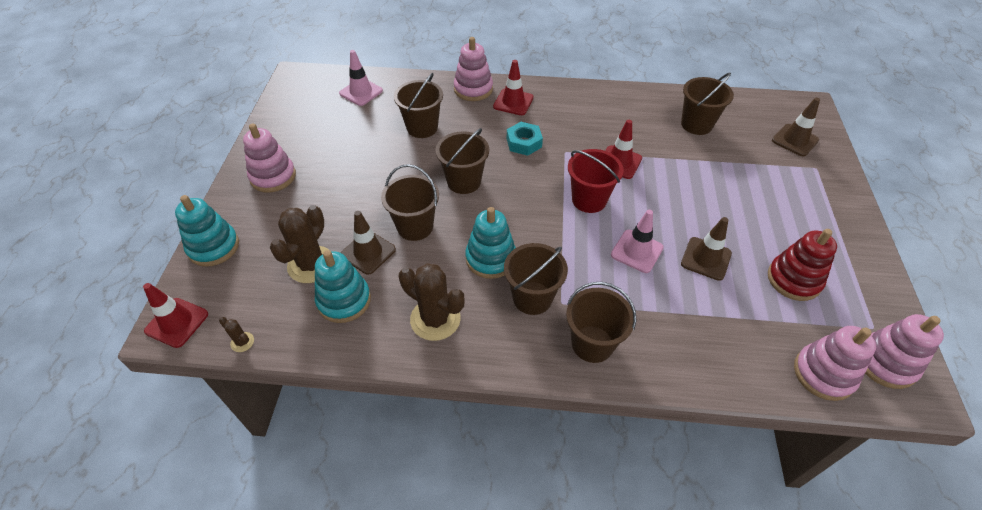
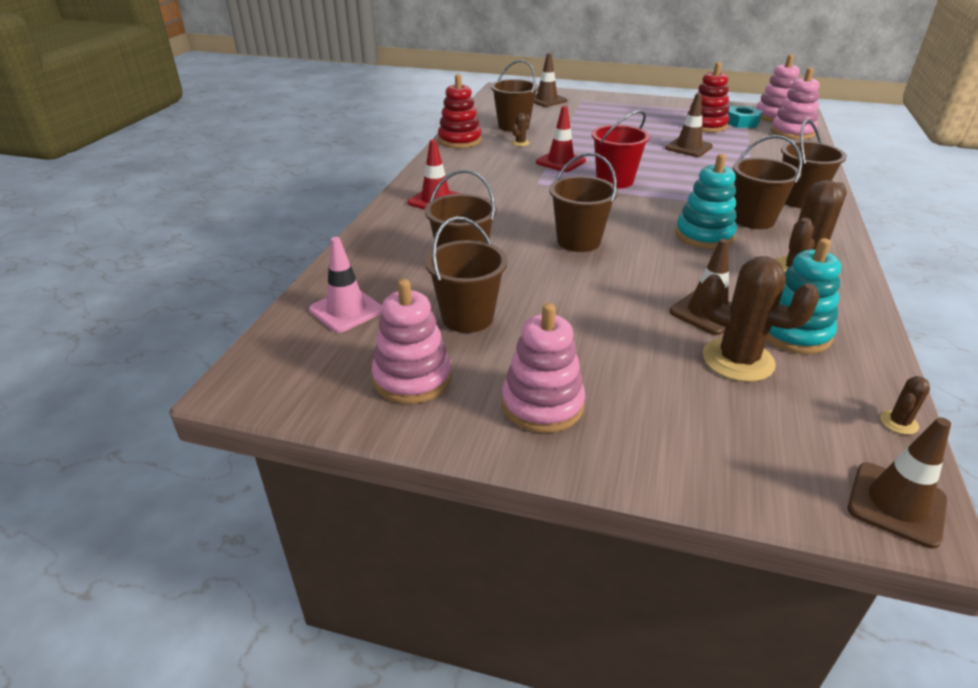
camera: 80 degrees left, 15 degrees down
(177, 322) = (896, 504): red traffic cone -> brown traffic cone
(213, 247) = (718, 471): turquoise stacking toy -> none
(415, 227) = (658, 277): brown bucket -> brown bucket (467, 317)
(473, 89) = (394, 222): pink stacking toy -> pink stacking toy (412, 378)
(524, 143) = (516, 202): turquoise nut -> turquoise nut (741, 122)
(637, 251) = (683, 170): pink traffic cone -> none
(641, 96) = (459, 140): none -> red stacking toy
(654, 133) = (520, 143): none -> brown cactus

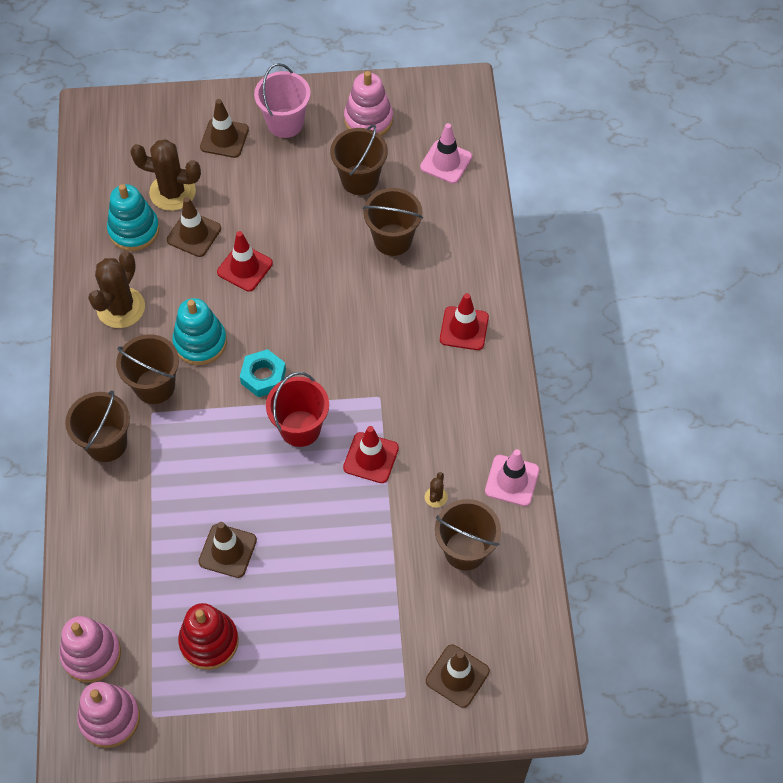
camera: 160 degrees right, 25 degrees up
(459, 140) = (512, 480): red stacking toy -> pink traffic cone
(542, 405) = (285, 123): pink stacking toy -> pink bucket
(578, 241) = (308, 299): brown bucket -> none
(644, 274) = (245, 268): none -> red traffic cone
(741, 122) = (159, 673): turquoise nut -> turquoise nut (263, 376)
(896, 504) = (97, 115): brown traffic cone -> brown traffic cone (224, 138)
(898, 422) = (82, 168): brown cactus -> none

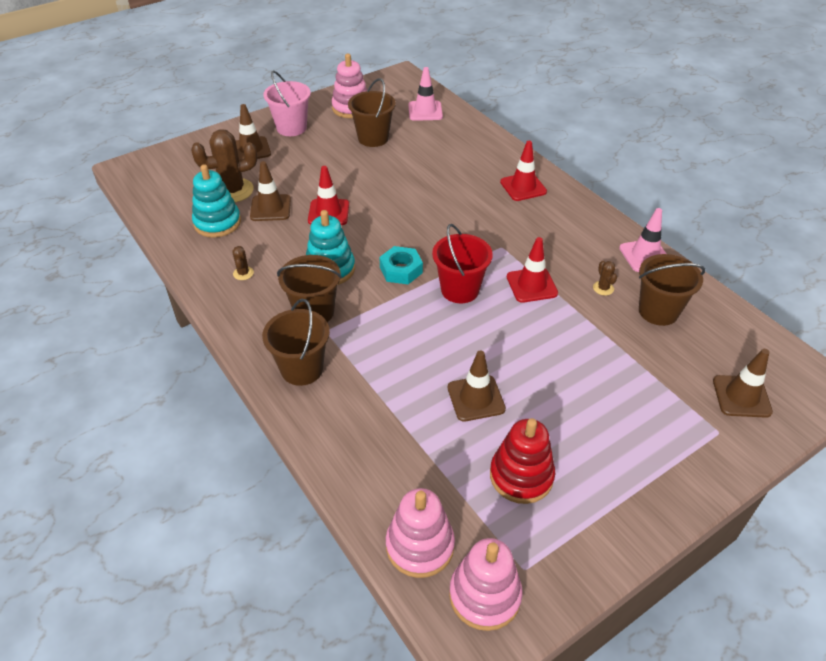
camera: 30 degrees left, 15 degrees down
(121, 308) = (243, 273): brown cactus -> brown cactus, size x0.44
(392, 240) = (426, 160): brown bucket -> none

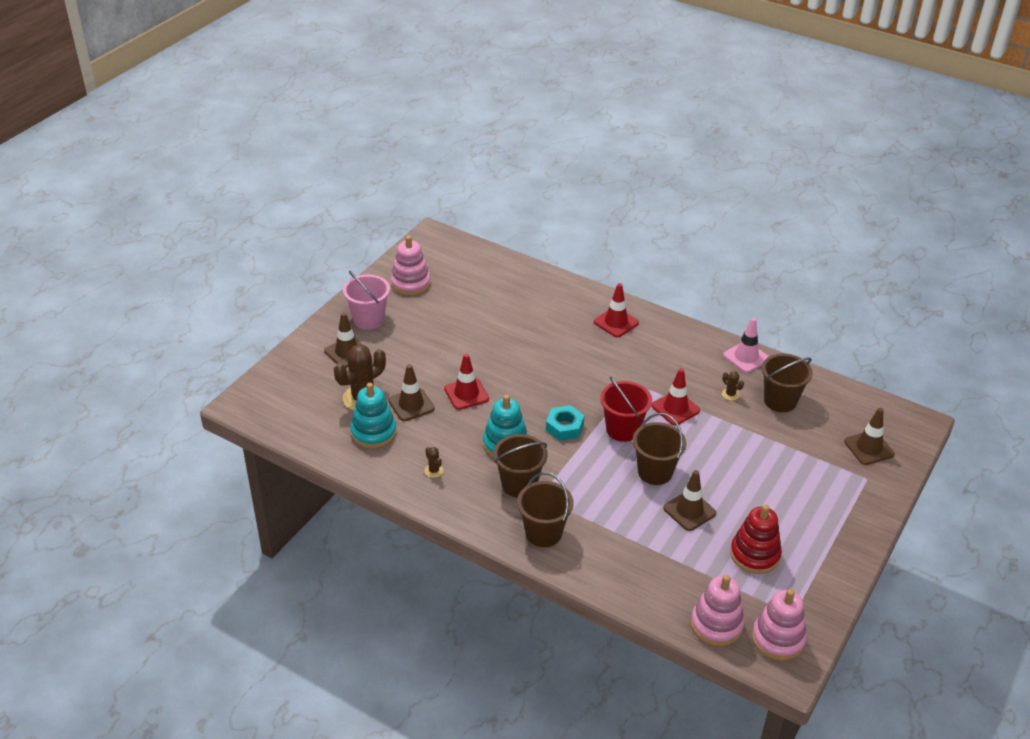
camera: 25 degrees left, 5 degrees down
(373, 138) = (453, 310): brown bucket -> brown bucket (655, 472)
(425, 111) = (482, 269): pink traffic cone -> none

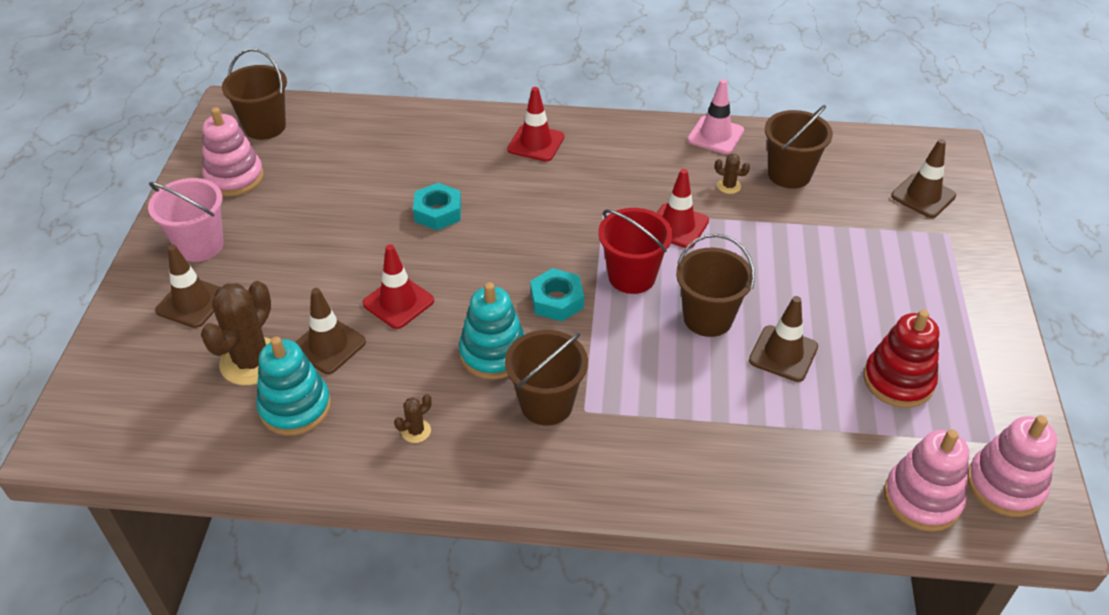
camera: 25 degrees left, 5 degrees up
(434, 471) = (416, 431): brown cactus -> brown cactus turned 75 degrees counterclockwise
(523, 347) = (438, 212): none -> turquoise nut
(543, 533) = (622, 462): brown bucket -> brown bucket (265, 127)

